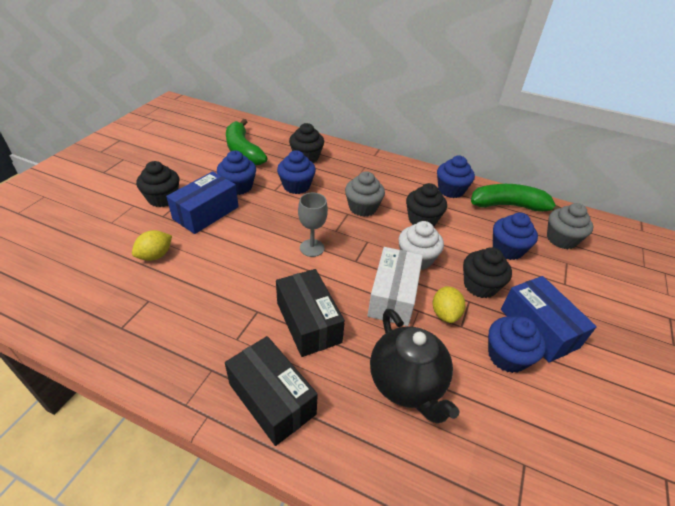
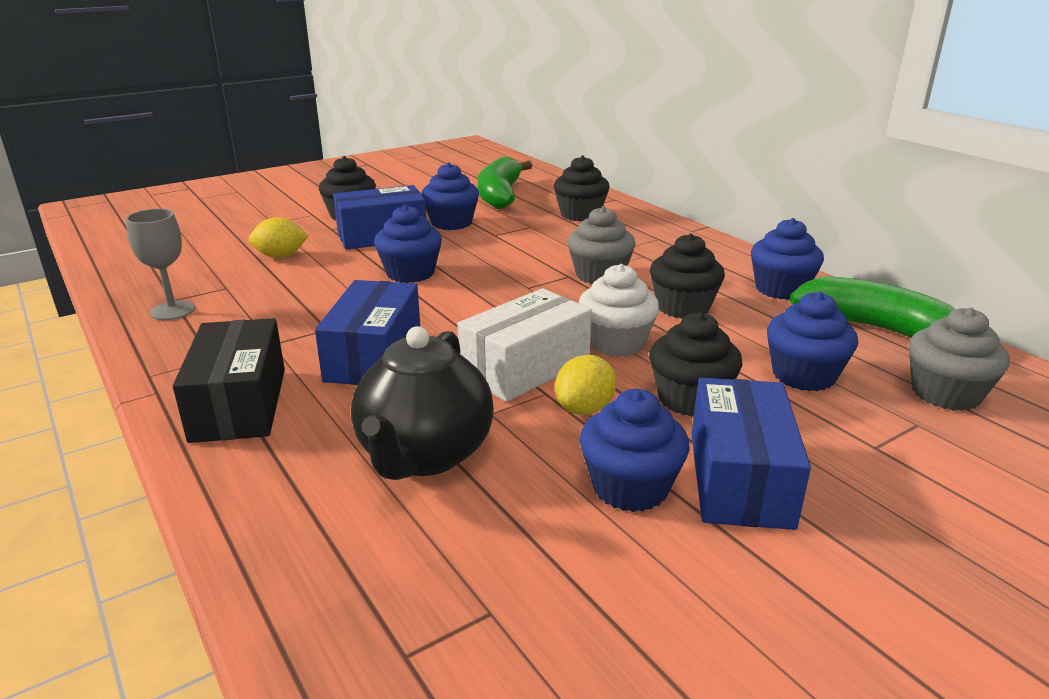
camera: 35 degrees right, 15 degrees down
(296, 186) = (529, 237): blue cupcake -> blue cupcake (410, 273)
(308, 322) = (374, 356): black box -> blue box
(312, 248) = (472, 294): grey goblet -> grey goblet (172, 311)

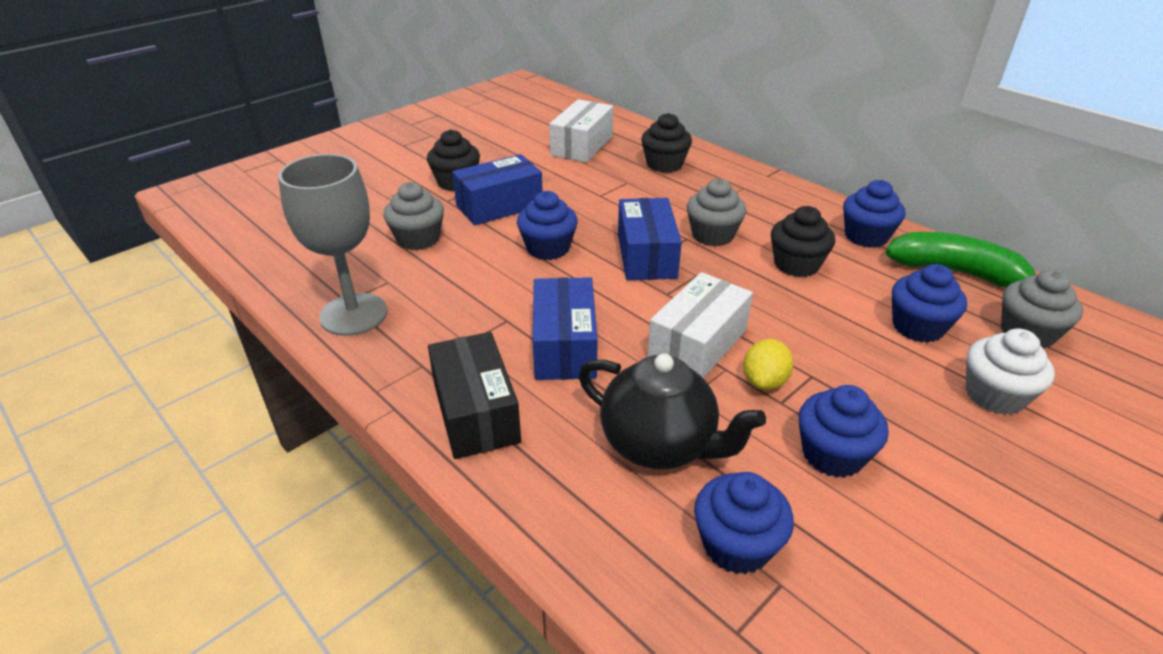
camera: 10 degrees left, 10 degrees up
(172, 311) = (354, 314): grey goblet -> grey goblet, size x1.72
(281, 256) = (418, 239): yellow lemon -> grey cupcake
(425, 455) = (659, 445): black teapot -> black teapot turned 60 degrees counterclockwise
(451, 223) = (554, 184): blue cupcake -> blue cupcake (736, 545)
(500, 195) = (582, 146): green banana -> white box
(616, 343) = (759, 309): white cupcake -> white cupcake (994, 395)
(690, 399) = (841, 361): black cupcake -> none
(739, 478) = (909, 435): blue box -> blue box (646, 256)

